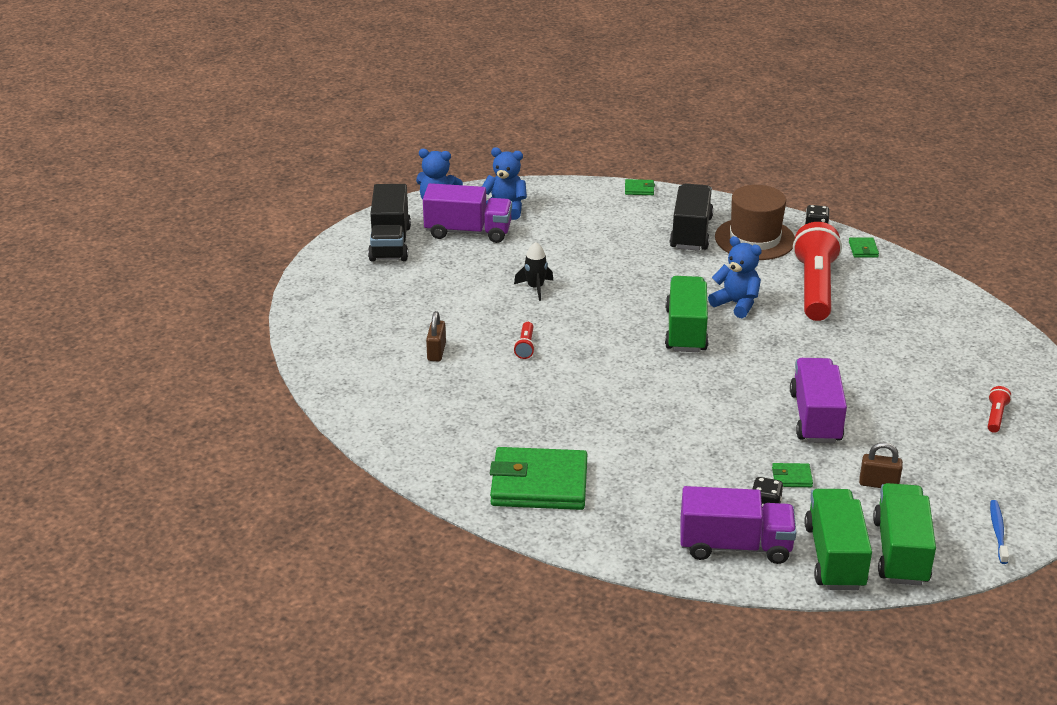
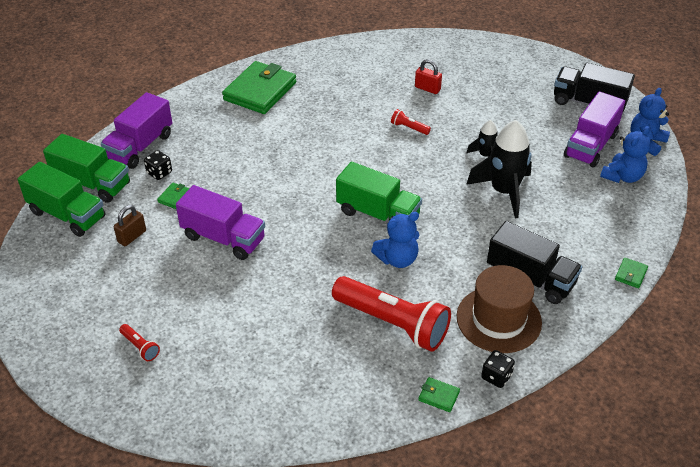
camera: 115 degrees right, 10 degrees up
(436, 352) = (427, 88): brown padlock -> red padlock
(584, 266) = (504, 191): none -> black rocket
(998, 531) = (36, 273): blue toothbrush -> none

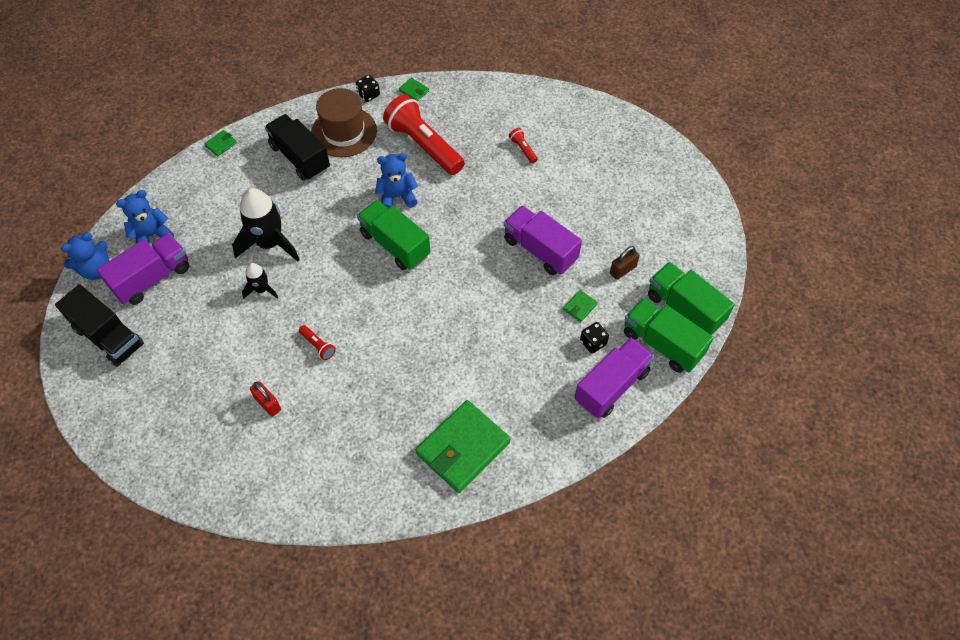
camera: 165 degrees left, 15 degrees up
(140, 347) = (618, 167): red flashlight -> red flashlight (523, 149)

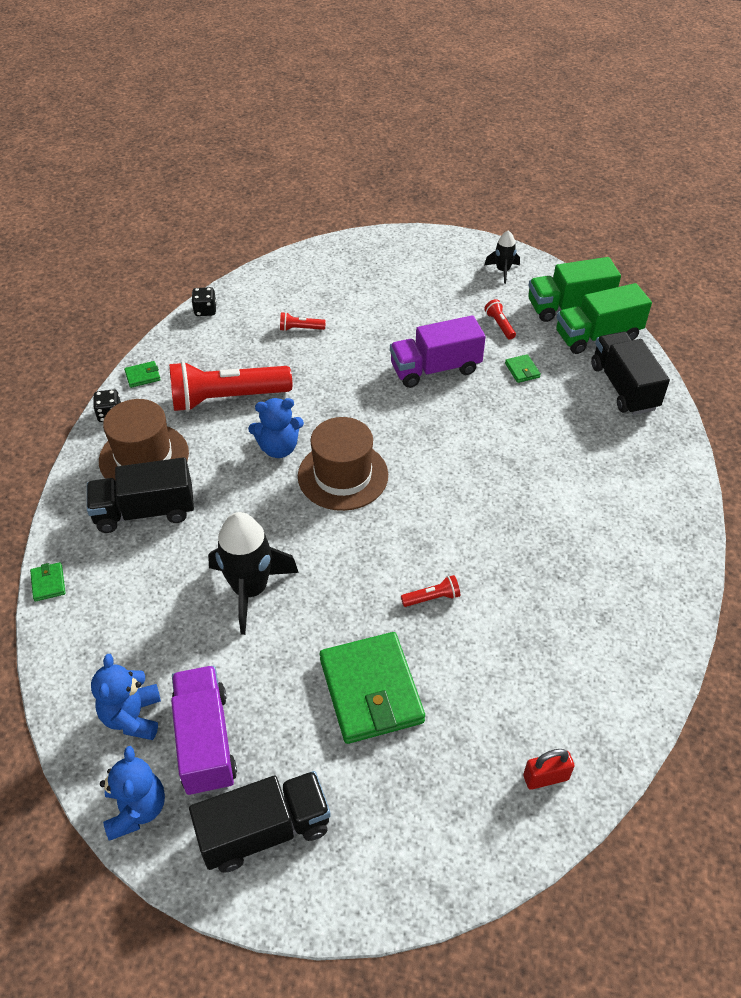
camera: 60 degrees left, 10 degrees down
(261, 289) = (313, 624): black rocket -> black rocket (502, 271)
(268, 404) = (483, 678): red padlock -> red padlock (546, 777)
(395, 245) = (343, 475): green truck -> brown hat
(397, 197) = (278, 448): blue teddy bear -> blue teddy bear turned 120 degrees counterclockwise
(463, 448) = (635, 523): green wallet -> green wallet (371, 690)
(593, 343) = (568, 379): black dice -> black dice (205, 310)
(611, 386) = (623, 387): purple truck -> black truck
(623, 270) = (499, 325): brown padlock -> red flashlight

